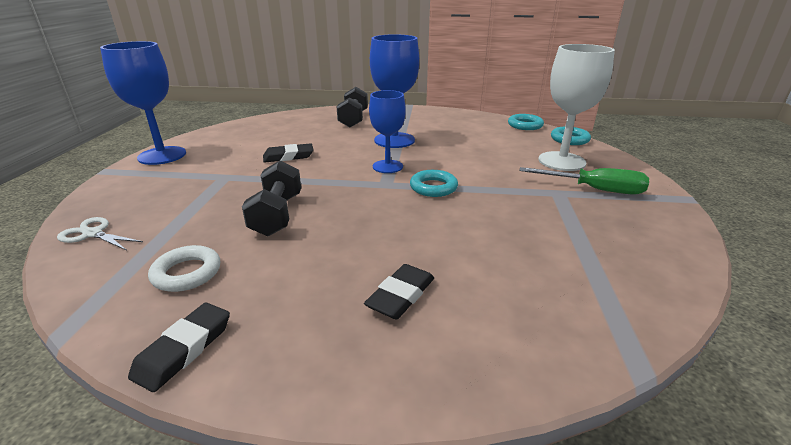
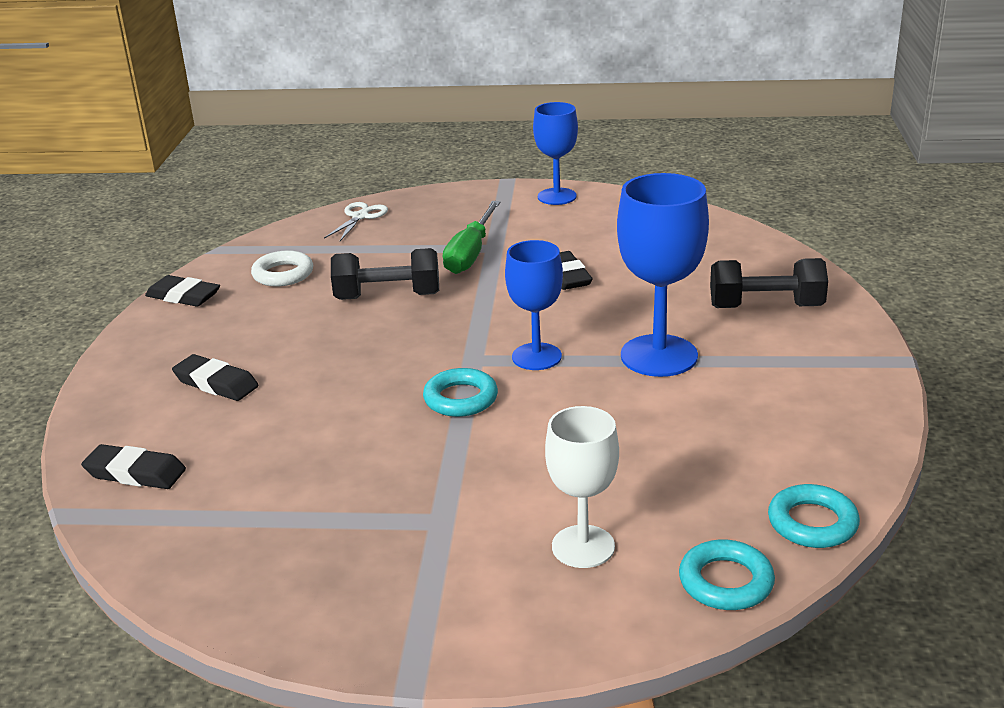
camera: 90 degrees right, 0 degrees up
(162, 155) = (557, 196): blue goblet -> blue goblet, size x0.66
(557, 329) = (135, 473): none -> black eraser
(561, 161) = (583, 546): white goblet -> white goblet, size x0.66
(594, 189) = (451, 565): green screwdriver -> green screwdriver (471, 254)

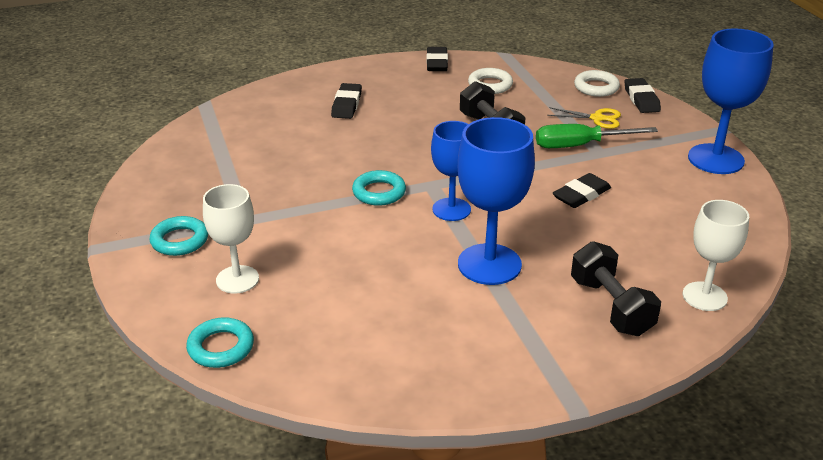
camera: 65 degrees right, 5 degrees up
(135, 473) = (248, 110): black eraser -> black eraser (641, 99)
(360, 217) = (596, 87): white scissors -> white ring
(425, 232) = (597, 118): none -> yellow scissors
(557, 196) = (715, 159): blue goblet -> blue goblet, size x1.53
(772, 259) = (704, 296): none -> white goblet
(812, 523) = (302, 379): turquoise ring -> turquoise ring (180, 240)

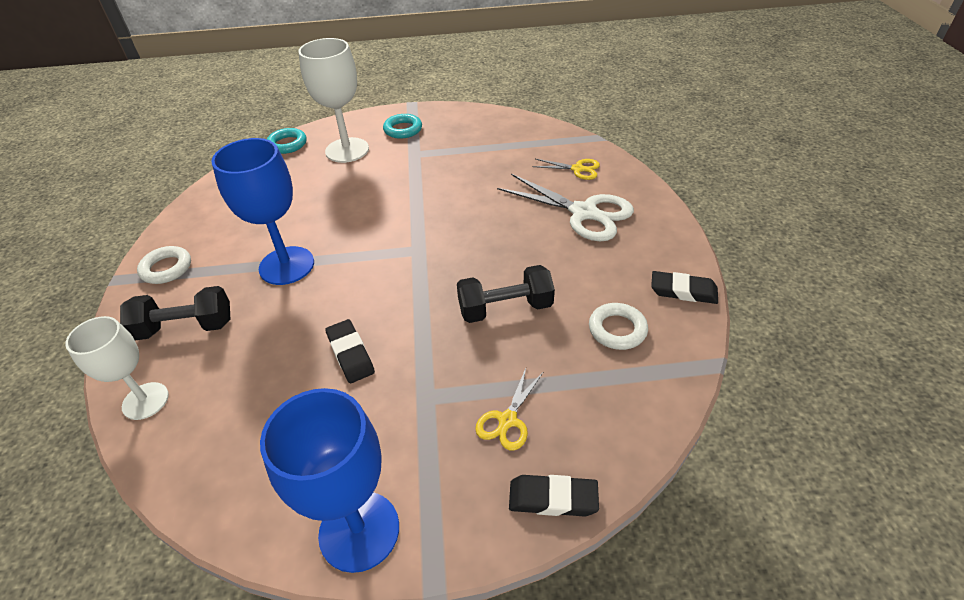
camera: 105 degrees right, 10 degrees up
(237, 279) = (347, 150): white goblet -> white goblet, size x1.53
(271, 111) = (577, 169): none -> yellow scissors
(347, 104) = (583, 213): black eraser -> white scissors
(379, 192) = (419, 218): turquoise ring -> none
(451, 209) = (373, 256): blue goblet -> none
(580, 145) = (447, 381): green screwdriver -> none
(596, 87) = (598, 448): white ring -> white ring (166, 268)

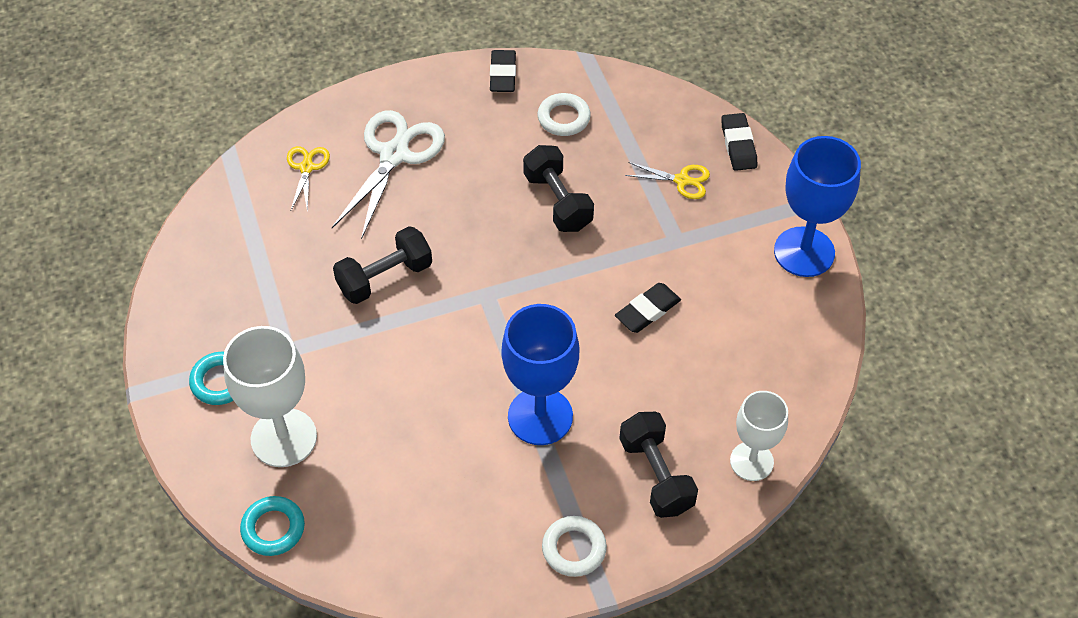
camera: 105 degrees left, 10 degrees up
(457, 199) = (385, 278): none -> black dumbbell

